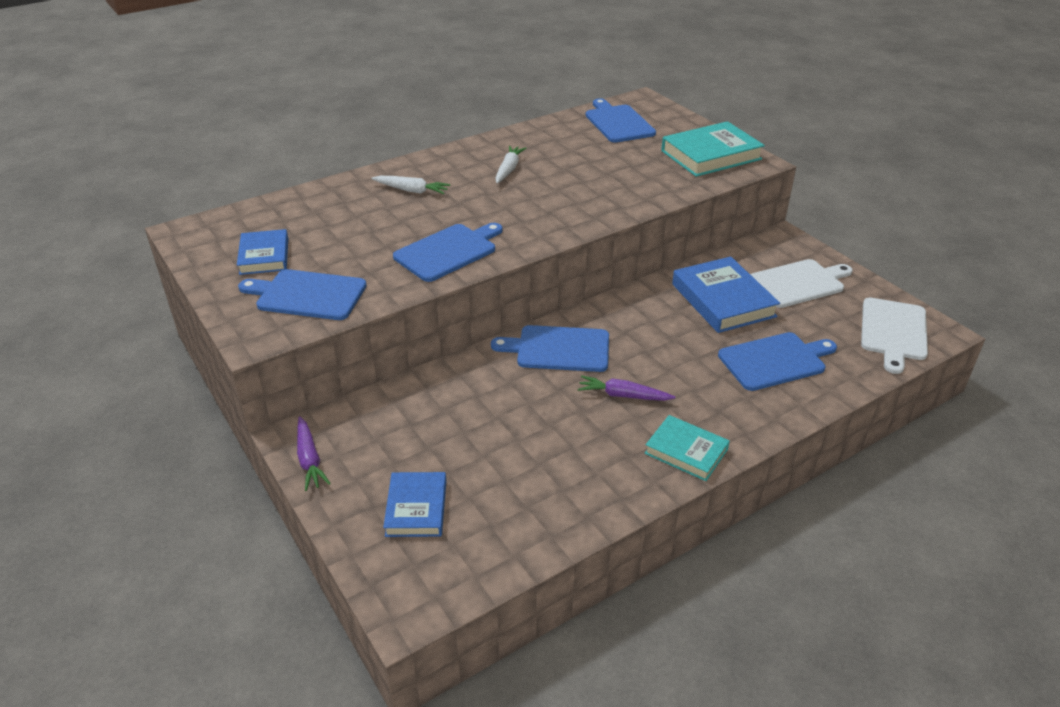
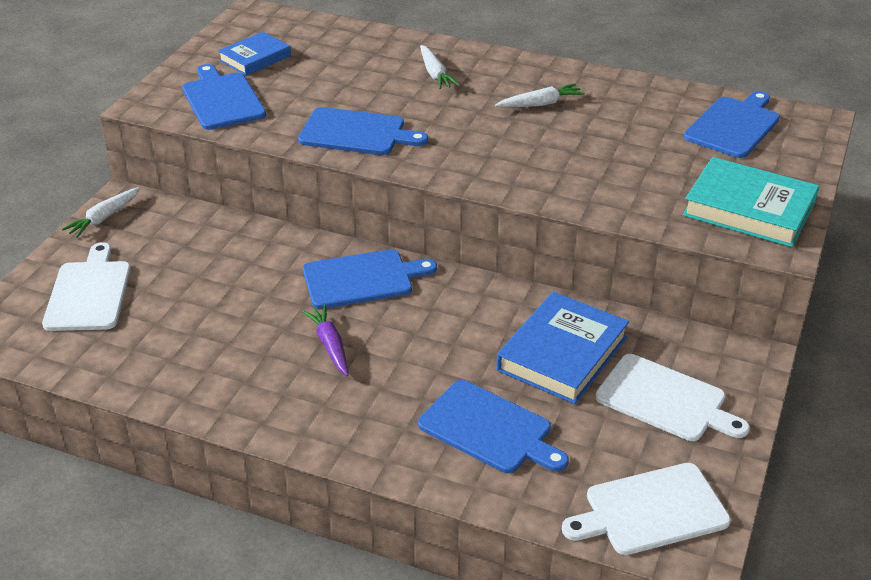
camera: 55 degrees right, 0 degrees up
(309, 459) = (104, 218): purple carrot -> white carrot
(416, 508) = (89, 293): blue book -> white cutting board
(558, 349) = (362, 279): blue cutting board -> blue cutting board turned 105 degrees clockwise
(686, 451) = (282, 416): turquoise book -> none

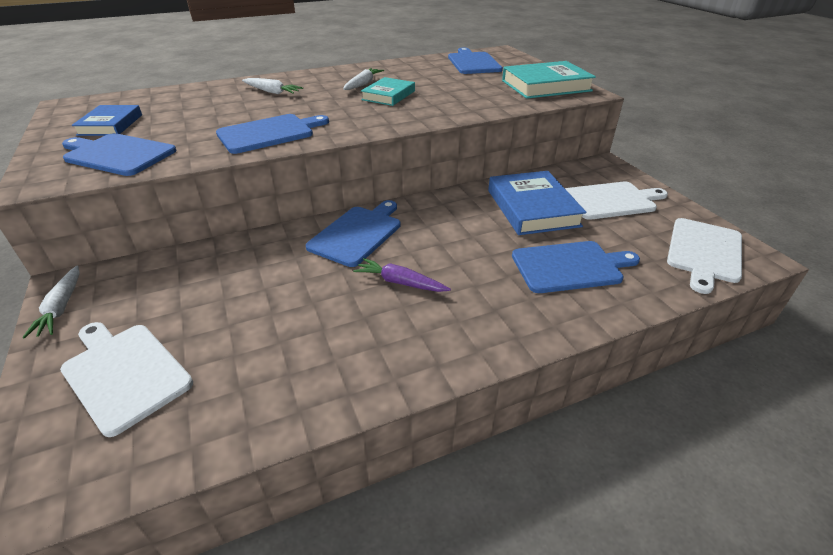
camera: 45 degrees left, 0 degrees up
(539, 135) = (388, 95): none -> turquoise book

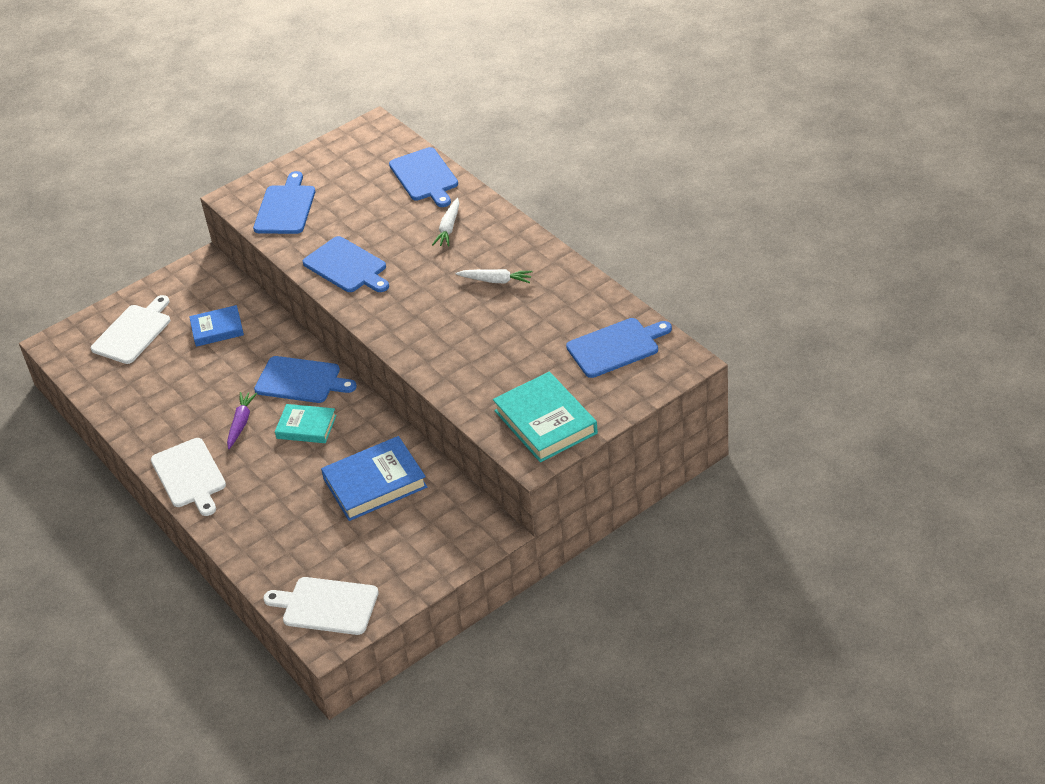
camera: 80 degrees right, 5 degrees up
(61, 307) = (182, 275): white carrot -> none
(110, 125) = (338, 174): blue book -> blue book (217, 329)
(388, 95) = (467, 308): turquoise book -> turquoise book (306, 427)
(570, 266) = (283, 517): blue cutting board -> blue cutting board (425, 177)
(611, 200) = (407, 540): white cutting board -> white cutting board (189, 476)

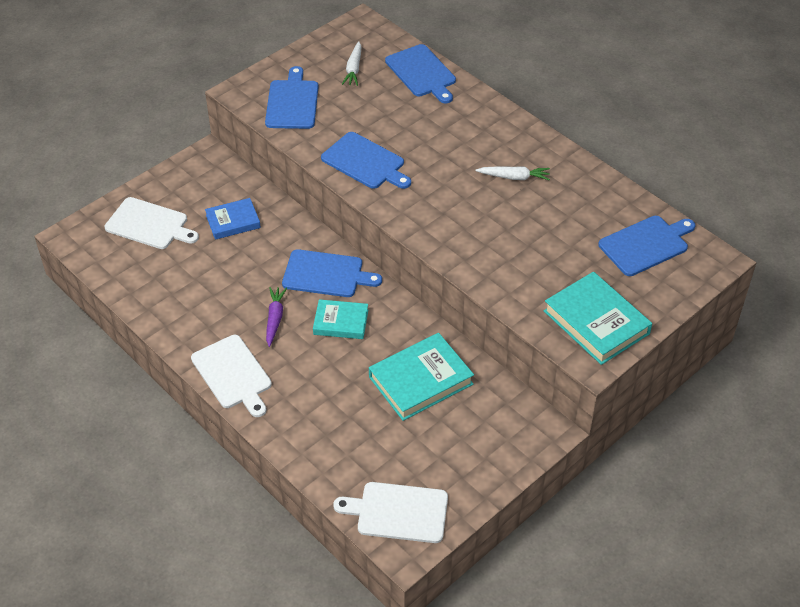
camera: 10 degrees left, 5 degrees up
(133, 332) = (149, 225): white cutting board -> white cutting board turned 90 degrees clockwise
(375, 483) = (420, 380): blue book -> turquoise book
(448, 228) = (456, 124): white carrot -> white carrot (353, 69)

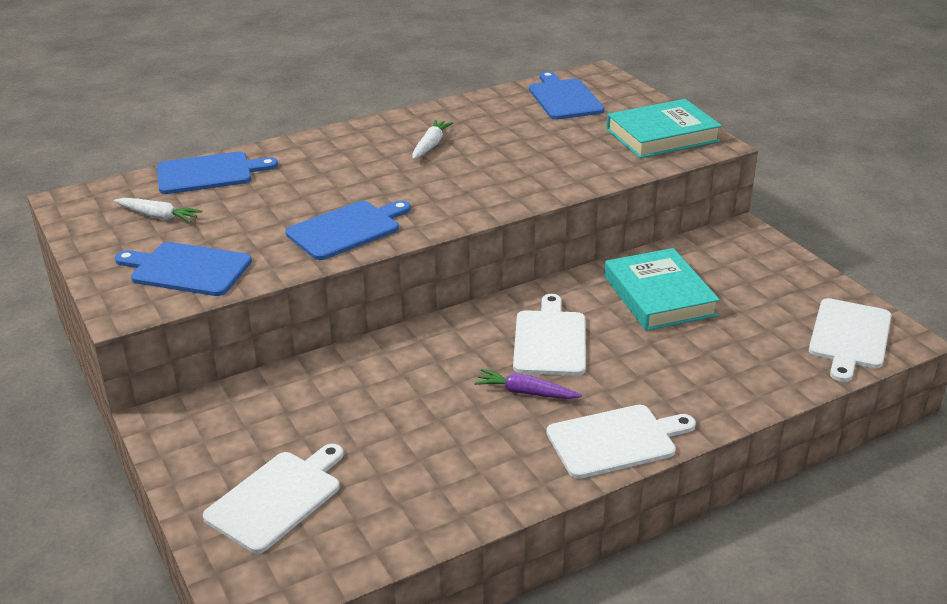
camera: 75 degrees left, 15 degrees down
(233, 221) = (320, 410): blue book -> none
(326, 274) = (463, 341): blue cutting board -> none
(341, 322) = (550, 340): turquoise book -> white cutting board

